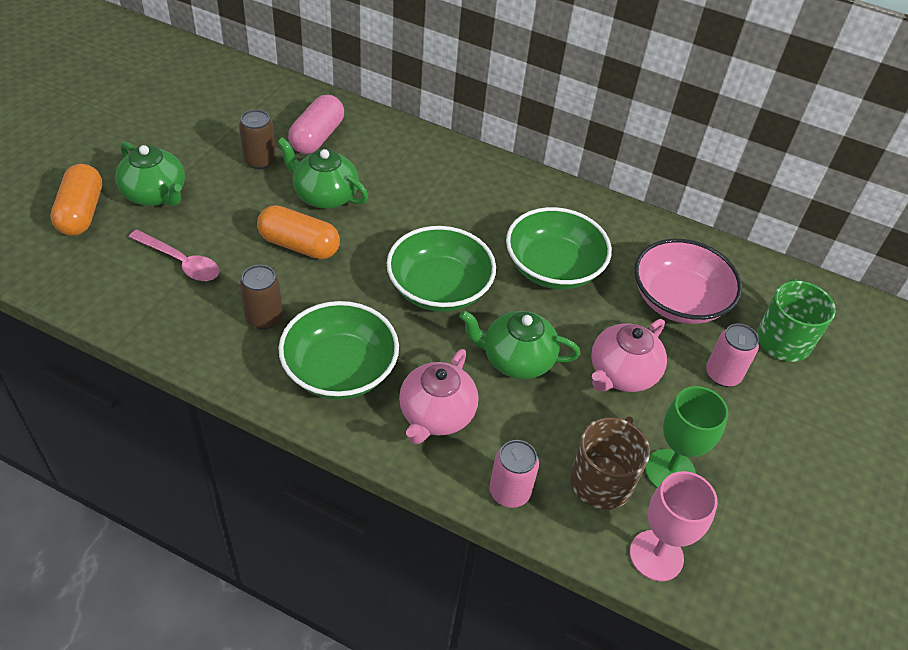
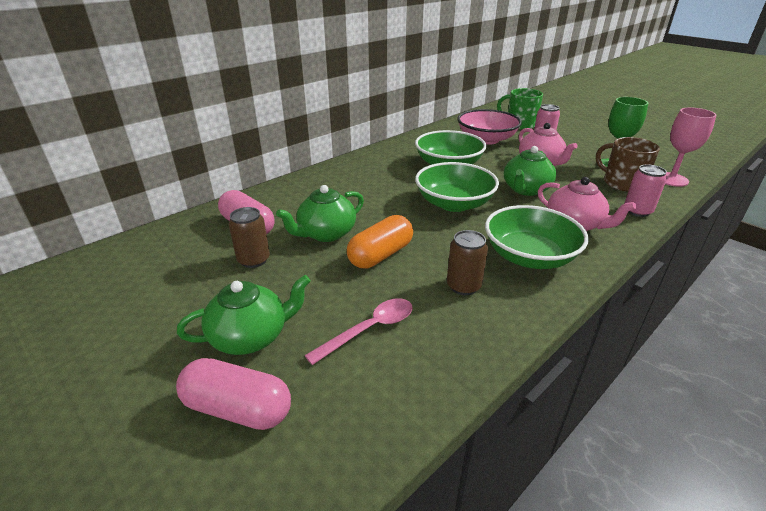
camera: 65 degrees left, 15 degrees down
(81, 212) = (238, 409): orange capsule -> pink capsule

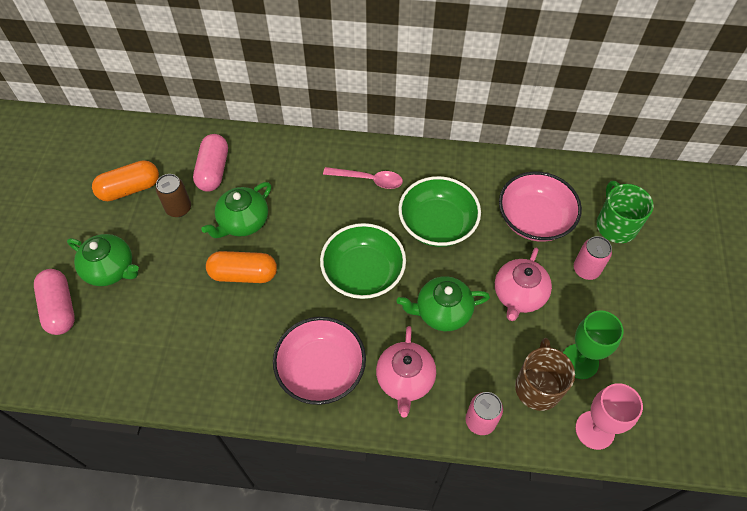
camera: 50 degrees right, 25 degrees up
(178, 279) = (130, 189): none -> orange capsule
(326, 233) = (243, 222): green teapot -> green teapot turned 60 degrees counterclockwise
(369, 329) = (160, 323): pink spoon -> pink spoon (368, 180)
(463, 286) = (246, 347): brown can -> none
(529, 256) = (321, 369): green bowl -> pink bowl

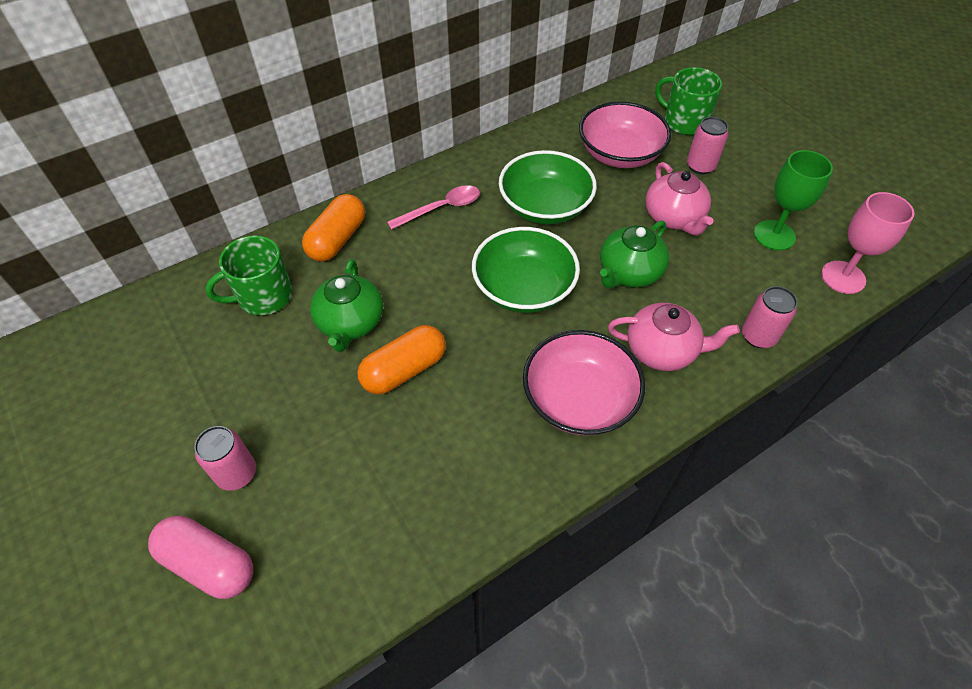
camera: 40 degrees left, 5 degrees down
(111, 269) = (237, 473): green teapot -> pink can
(130, 189) = (174, 376): orange capsule -> orange capsule (337, 239)
(178, 208) = (259, 357): brown can -> none
(213, 170) = (263, 296): pink capsule -> green mug
(405, 380) = (662, 350): pink teapot -> pink teapot turned 45 degrees counterclockwise
(538, 386) = (768, 276): brown mug -> none

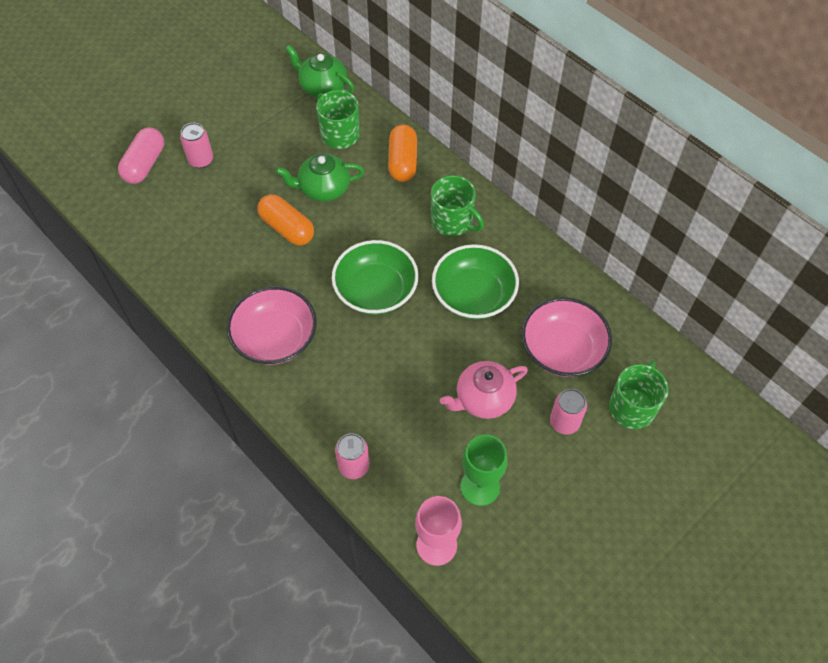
camera: 80 degrees right, 5 degrees up
(337, 239) = (403, 162): orange capsule -> orange capsule turned 75 degrees clockwise
(441, 208) = (453, 221): pink spoon -> green mug
(629, 273) = (407, 365): green teapot -> green teapot (322, 87)
(662, 350) = (328, 392): pink teapot -> none

